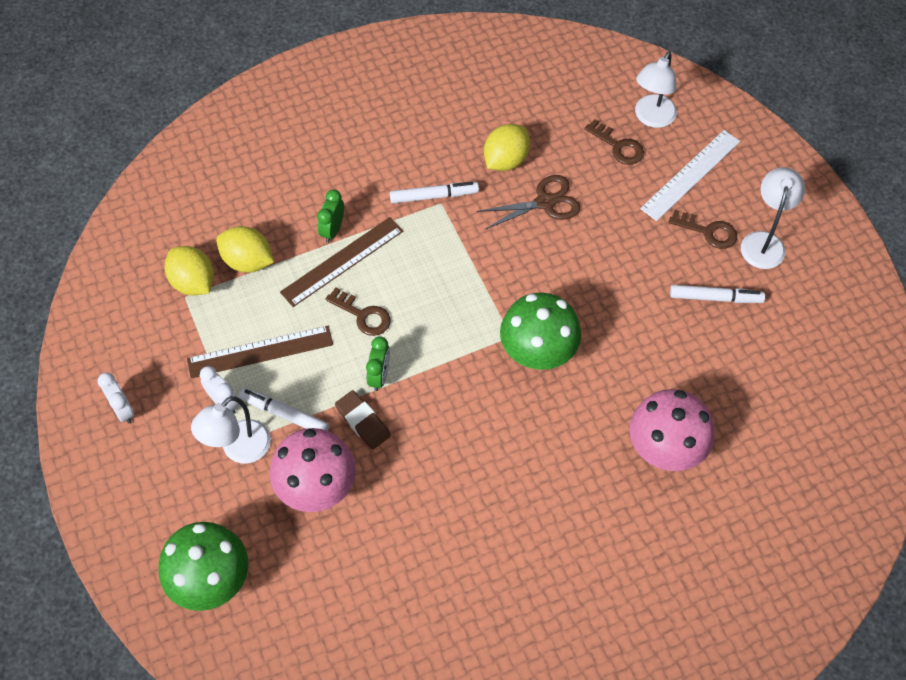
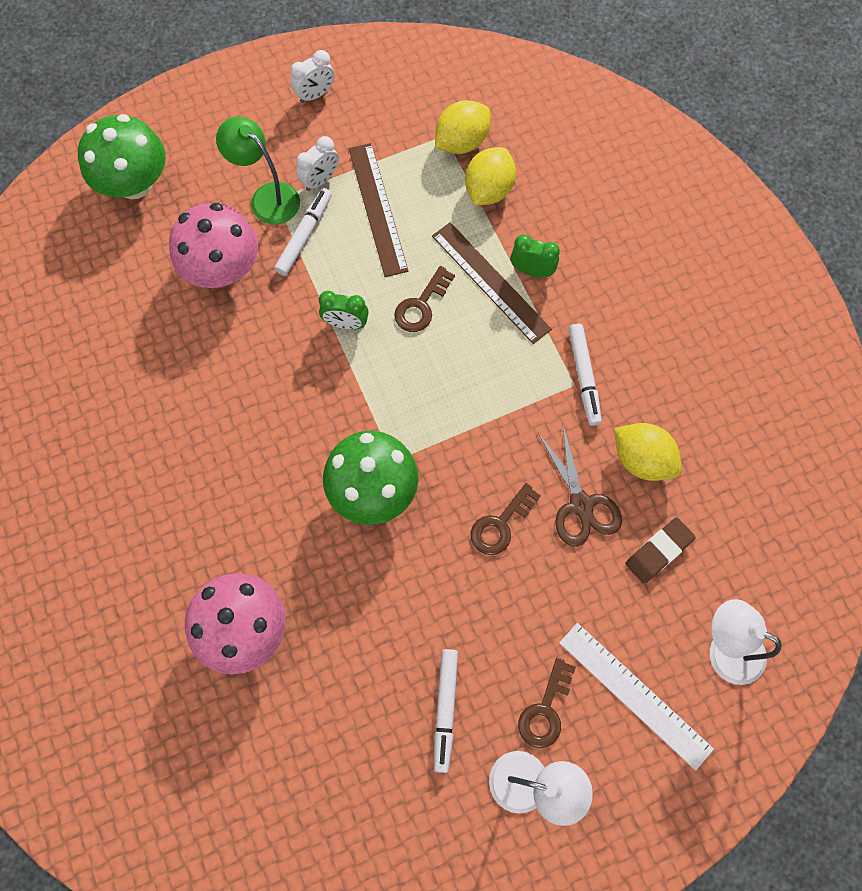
camera: 90 degrees right, 10 degrees up
(239, 449) = (267, 197): white lamp -> green lamp
(363, 422) = (292, 309): brown eraser -> brown eraser (659, 551)
(618, 146) = (674, 601): brown key -> brown key (500, 524)

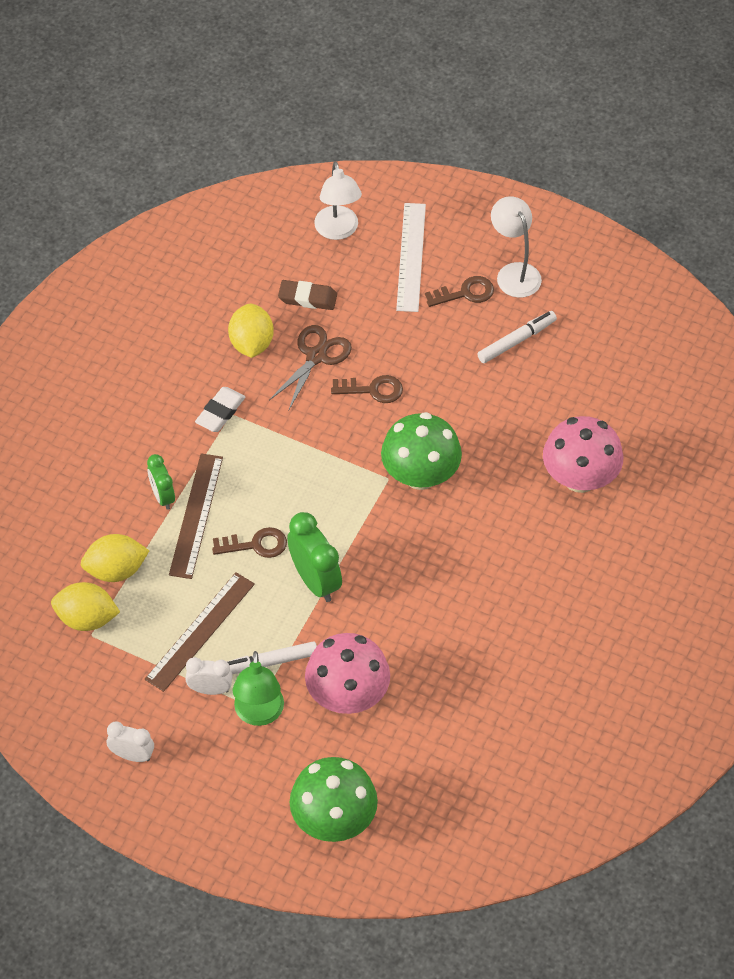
camera: 130 degrees left, 15 degrees down
(346, 323) = (315, 581): green clock -> green clock, size x1.64
(584, 377) = (220, 412): white marker -> white eraser

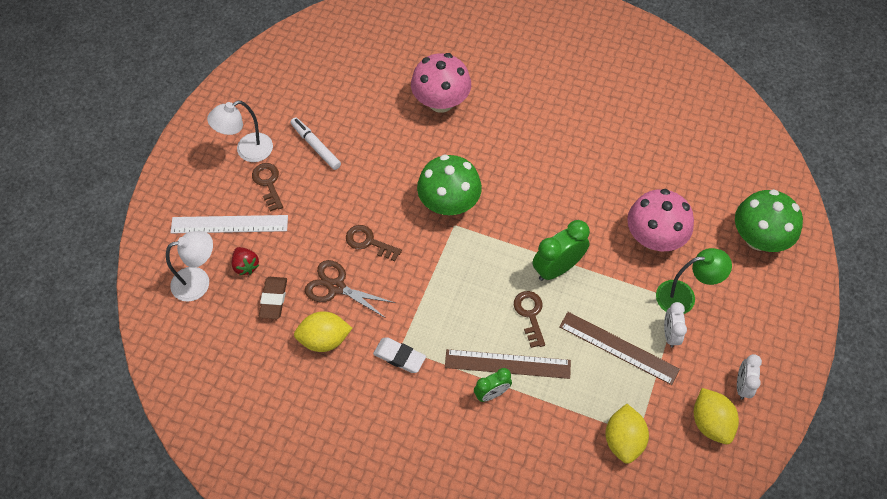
camera: 95 degrees left, 5 degrees up
(116, 570) = (571, 422): yellow lemon -> yellow lemon (710, 422)
(268, 663) = (637, 294): white marker -> none
(354, 273) = (246, 265): none -> red strawberry
(373, 390) = (369, 242): brown key -> brown key turned 60 degrees counterclockwise

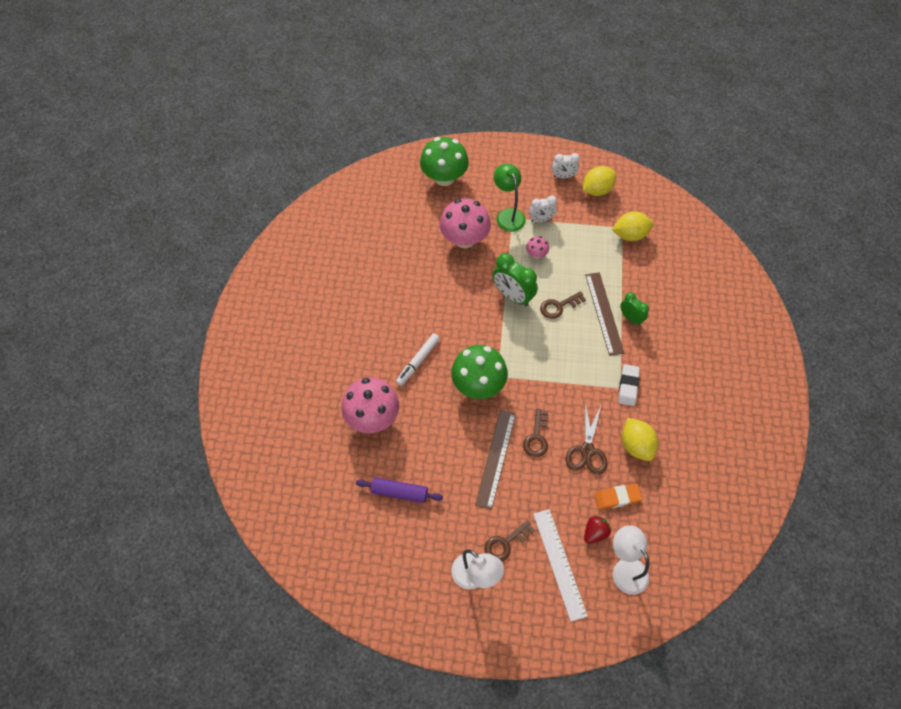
camera: 105 degrees left, 0 degrees up
(273, 299) = (617, 498): brown eraser -> orange eraser
(315, 146) = (452, 513): white marker -> white marker (418, 361)
(353, 108) = (399, 492): none -> purple rolling pin
(614, 312) = (536, 254): none -> pink mushroom
(618, 348) = (563, 247): brown ruler -> brown ruler (495, 458)

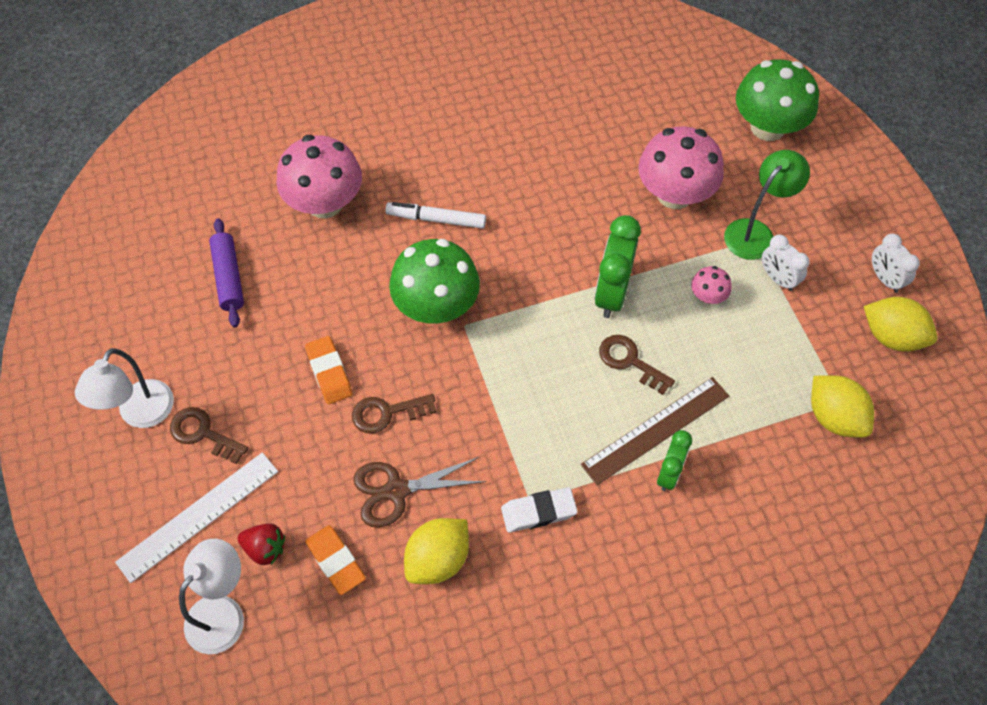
camera: 65 degrees right, 0 degrees up
(495, 458) = (329, 372): brown ruler -> orange eraser

